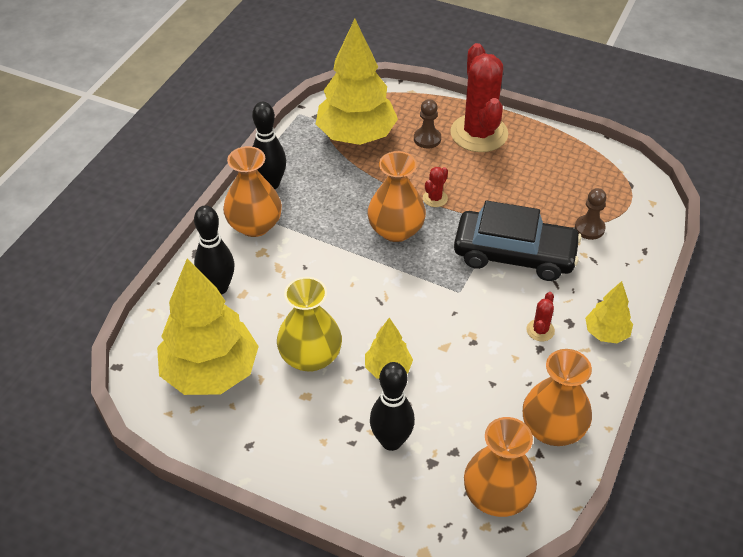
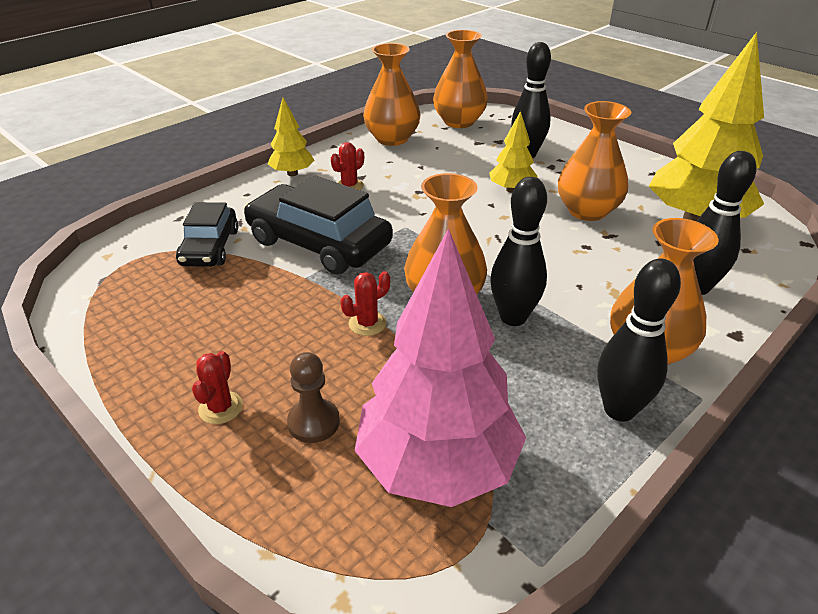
camera: 160 degrees left, 10 degrees down
(310, 357) = (587, 211): yellow vase -> orange vase
(344, 227) = (513, 317): none -> black bowling pin
(356, 136) = (437, 465): yellow tree -> pink tree
(479, 133) = (220, 408): red cactus -> red cactus, size x0.41
(589, 228) = (210, 247): brown pawn -> black car

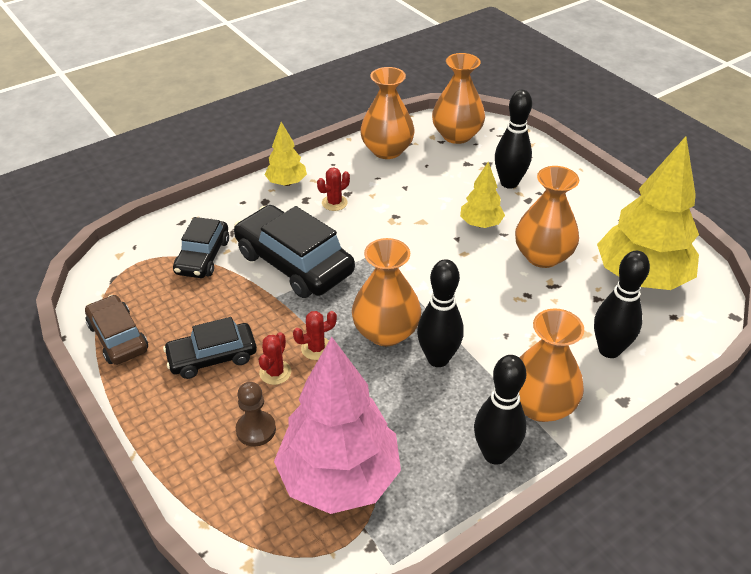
camera: 10 degrees right, 5 degrees up
(114, 340) = (118, 337): none -> brown car
(220, 408) = (189, 407): red cactus -> red cactus (275, 372)
(240, 348) = (212, 357): none -> black car

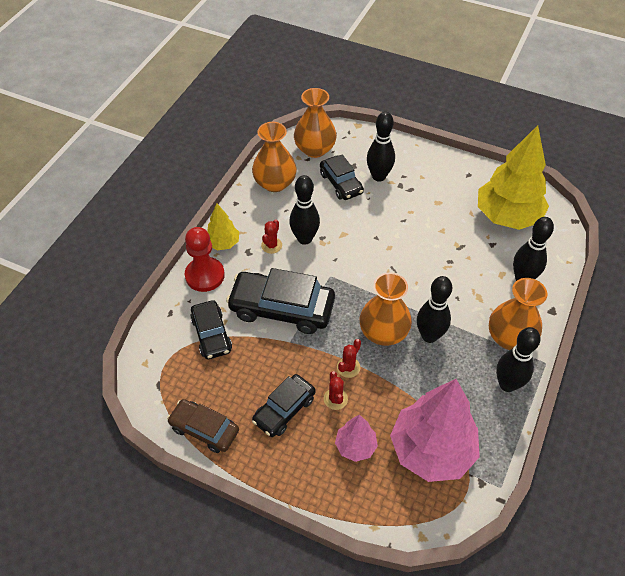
camera: 30 degrees left, 10 degrees up
(243, 203) = (205, 275): none -> red pawn
(256, 430) = (355, 446): brown pawn -> pink tree
(375, 210) = (304, 239): none -> black bowling pin
(459, 175) = (341, 183): none -> black car
(480, 224) = (383, 219): yellow tree -> none
(542, 256) = (439, 227): orange vase -> none

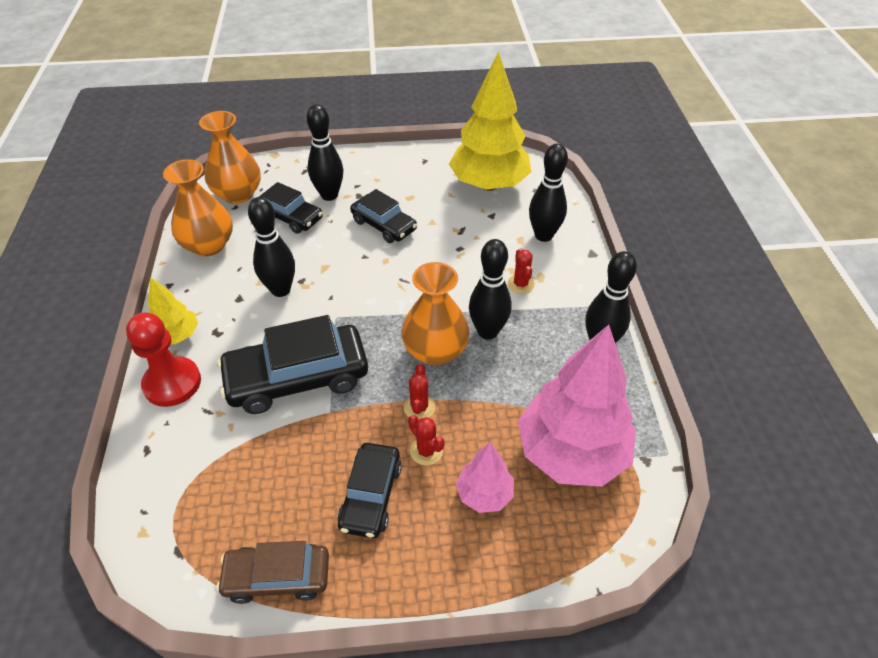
camera: 30 degrees left, 5 degrees down
(211, 334) = (221, 450): black car -> black car (384, 225)
(271, 245) = (243, 313): red cactus -> red cactus (520, 284)
(510, 338) = (570, 296): orange vase -> none

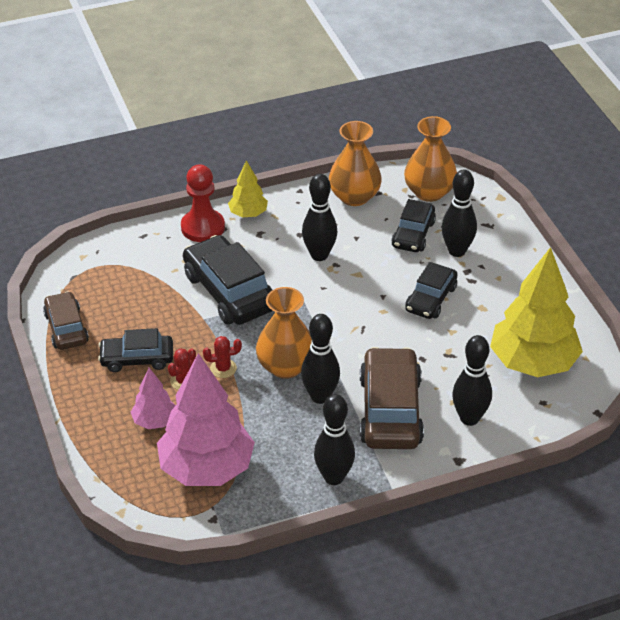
camera: 75 degrees right, 5 degrees down
(520, 284) = (390, 410): red cactus -> brown car

